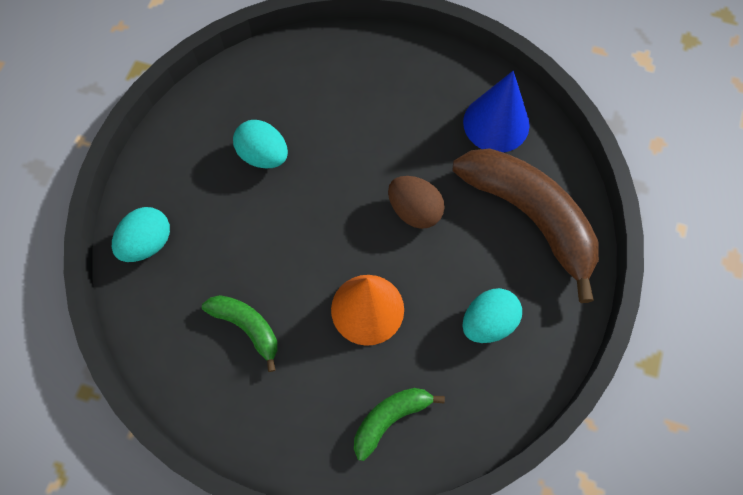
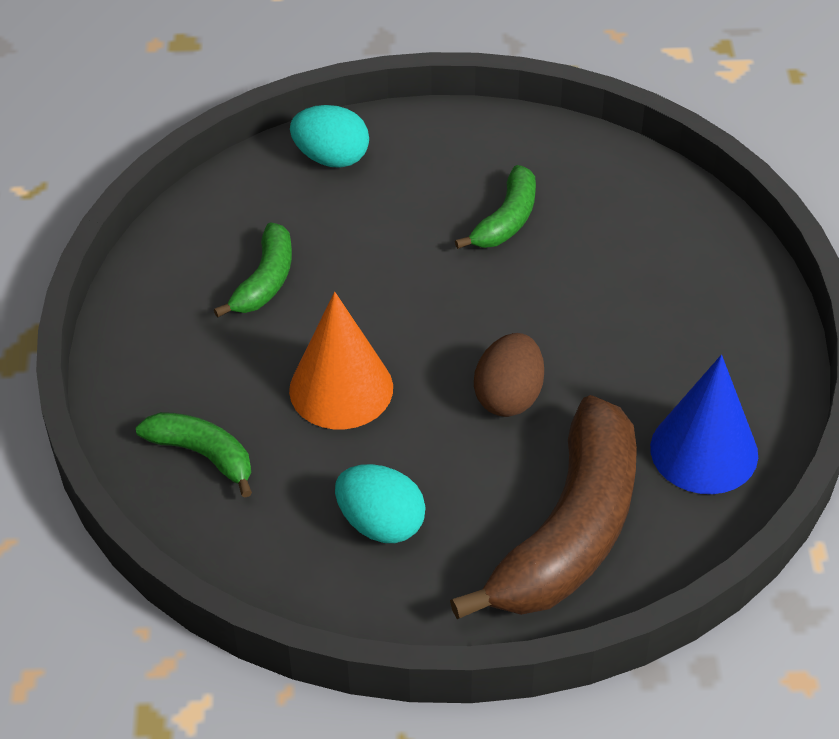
camera: 70 degrees right, 20 degrees down
(263, 155) = (506, 220): turquoise egg -> green banana

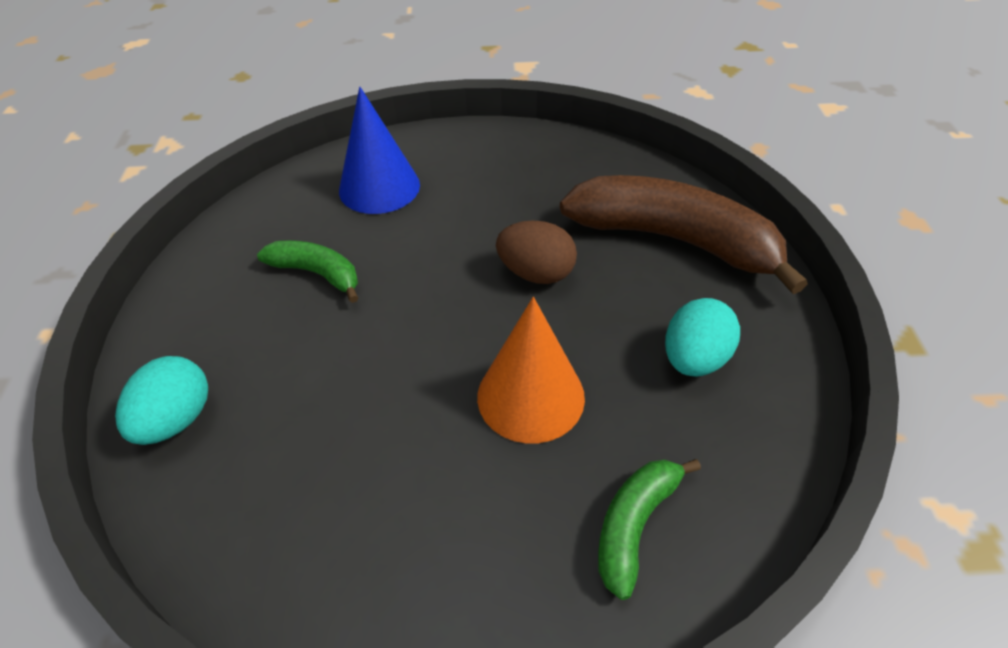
camera: 90 degrees left, 0 degrees up
(265, 281) = (366, 478): green banana -> none
(704, 451) = (584, 171): blue cone -> blue cone (379, 187)

